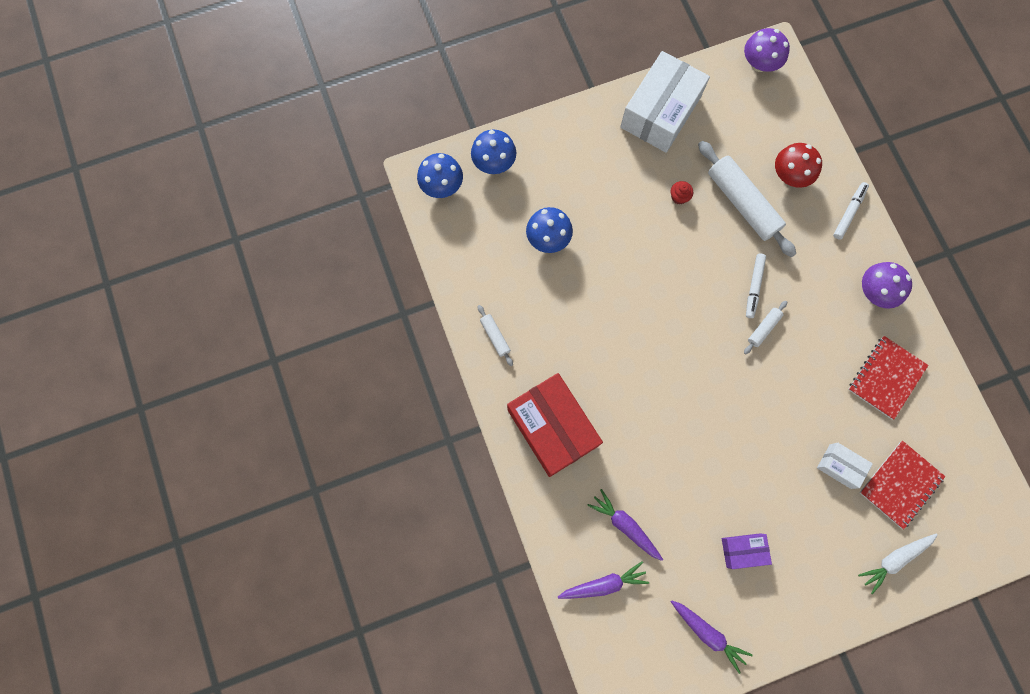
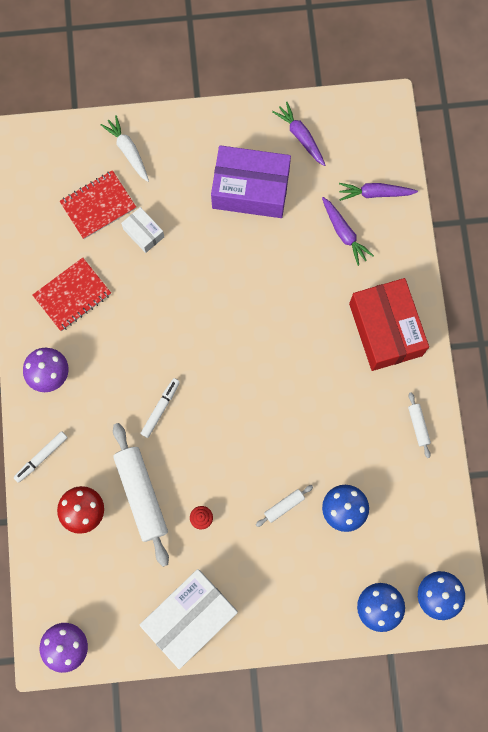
camera: 165 degrees left, 0 degrees up
(743, 550) = (250, 189): purple box -> purple box, size x2.08
(763, 328) = (166, 367): white rolling pin -> white rolling pin (284, 506)
(894, 559) = (128, 151): white carrot -> white carrot turned 105 degrees counterclockwise

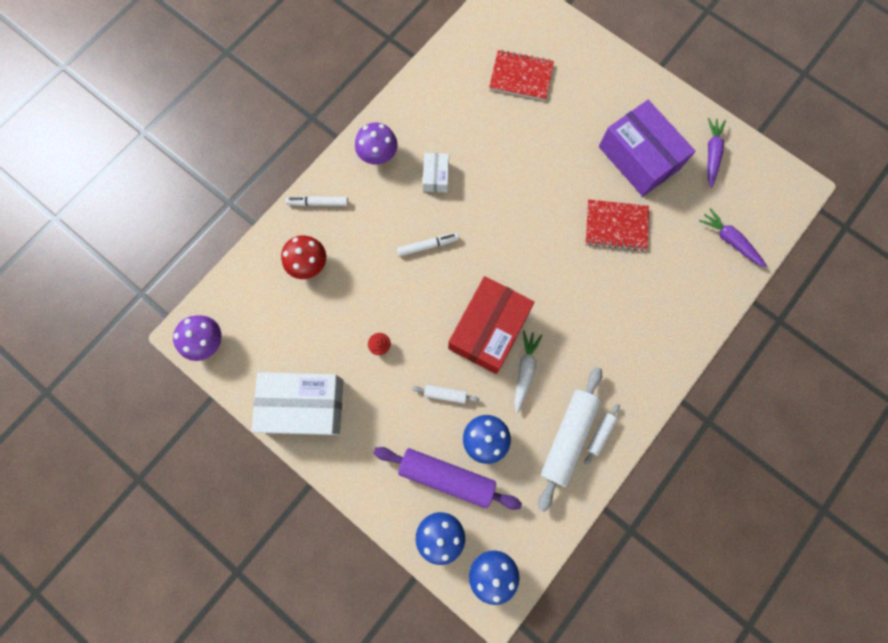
camera: 45 degrees right, 0 degrees up
(72, 295) = (445, 118): red notebook -> red notebook (616, 226)
(128, 151) = (577, 59): white carrot -> white carrot (525, 371)
(141, 495) = (357, 290): white rolling pin -> white rolling pin (568, 437)
(143, 233) = (534, 121): white box -> white box (436, 176)
(343, 563) = (446, 477): none -> purple rolling pin
(344, 233) = (678, 247): purple carrot -> none
(385, 329) = (643, 342): red box -> red box (488, 329)

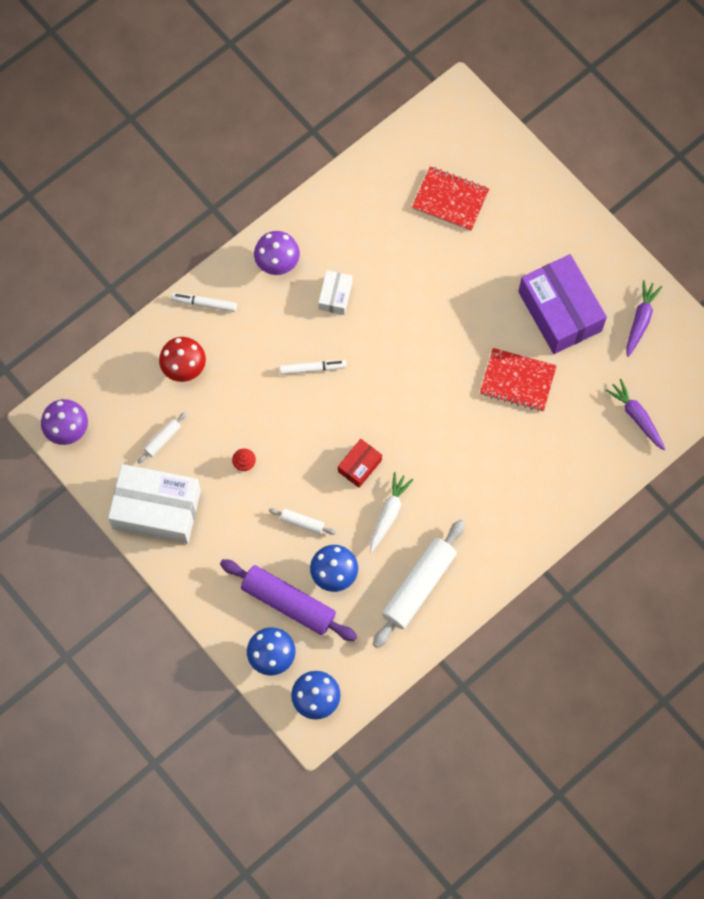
camera: 10 degrees right, 5 degrees down
(488, 329) = (359, 466): red box -> red box, size x0.48
(600, 434) = (452, 589): white rolling pin -> white rolling pin (162, 439)

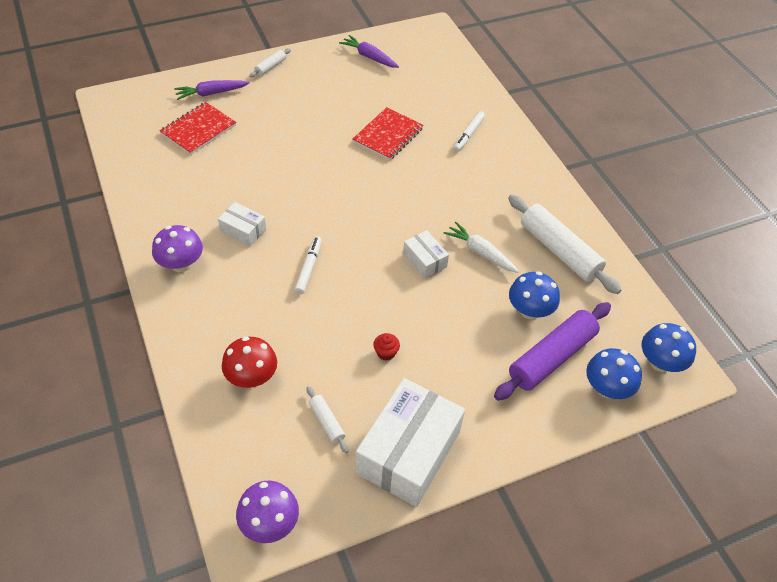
camera: 75 degrees left, 20 degrees down
(204, 304) = (190, 338): white marker -> white marker (468, 135)
(302, 523) = (468, 321): white rolling pin -> white rolling pin (271, 67)
(359, 466) = (425, 260): red box -> white box
(559, 311) = (338, 95): purple box -> none
(636, 417) = (449, 80): purple carrot -> purple carrot (211, 93)

